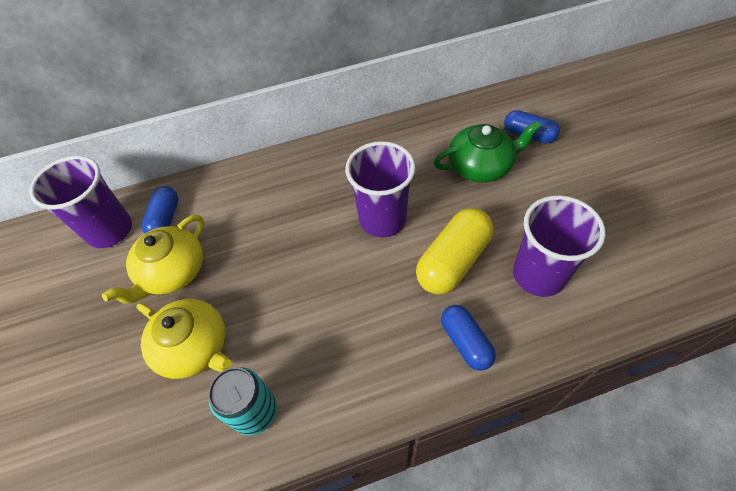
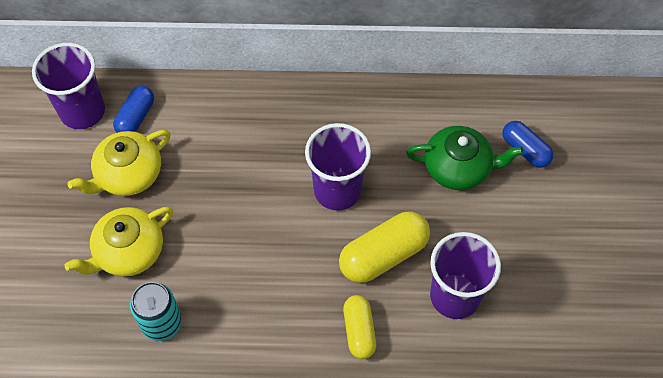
camera: 15 degrees right, 5 degrees up
(194, 347) = (128, 251): yellow teapot -> yellow teapot turned 90 degrees clockwise
(465, 342) = (359, 331): blue capsule -> yellow capsule

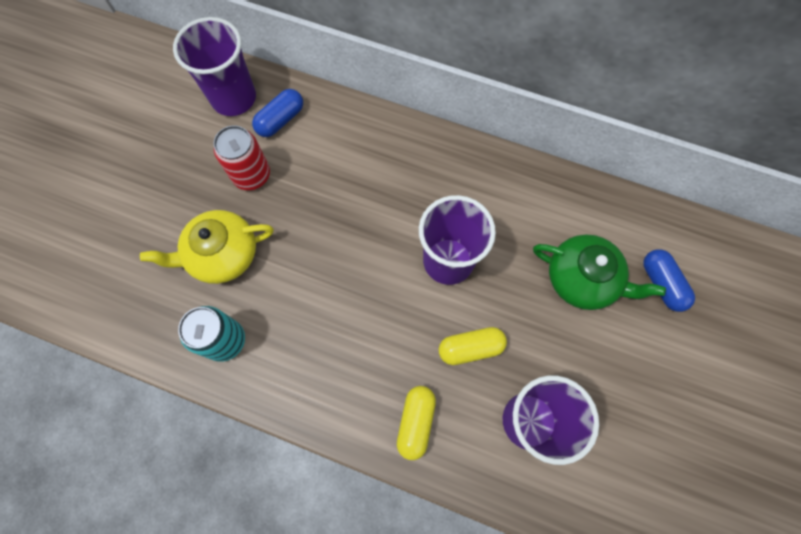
camera: 20 degrees right, 10 degrees up
(128, 174) = (252, 175): yellow teapot -> red can
(383, 255) = (470, 348): yellow capsule -> yellow capsule, size x0.63

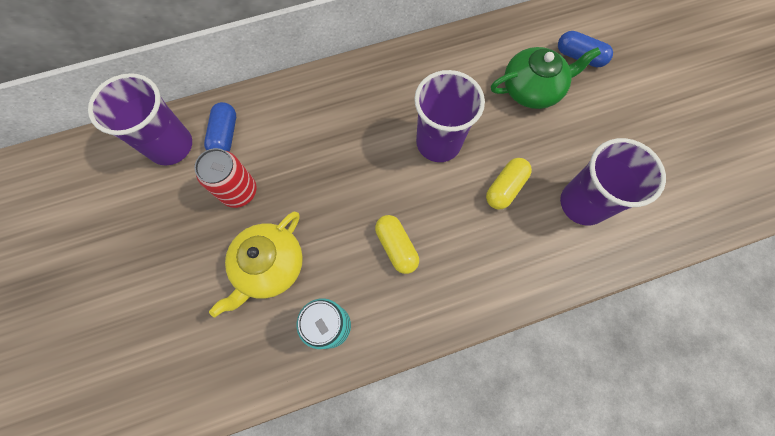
camera: 40 degrees left, 0 degrees up
(415, 422) = (515, 266): yellow capsule -> yellow capsule (396, 247)

